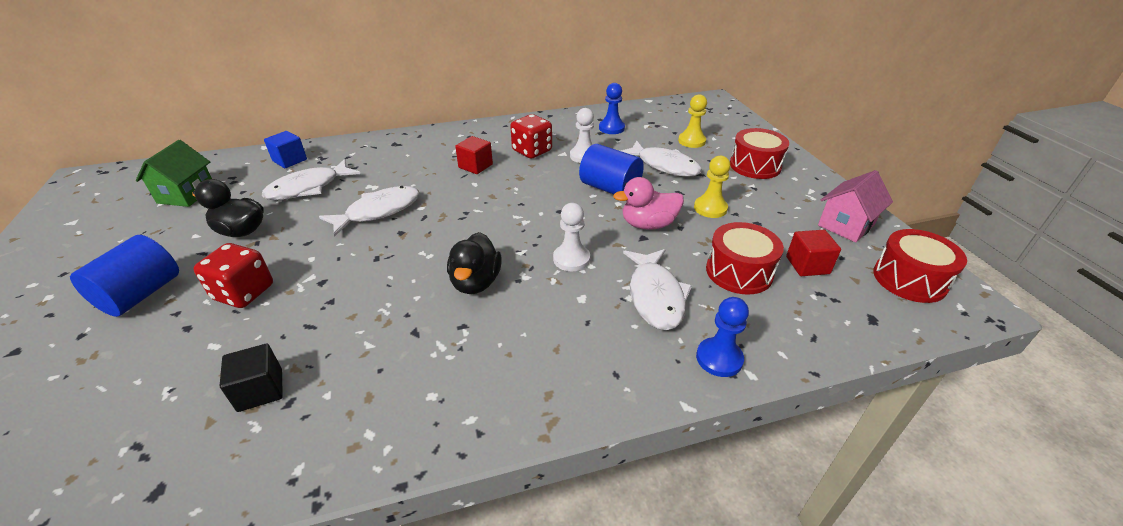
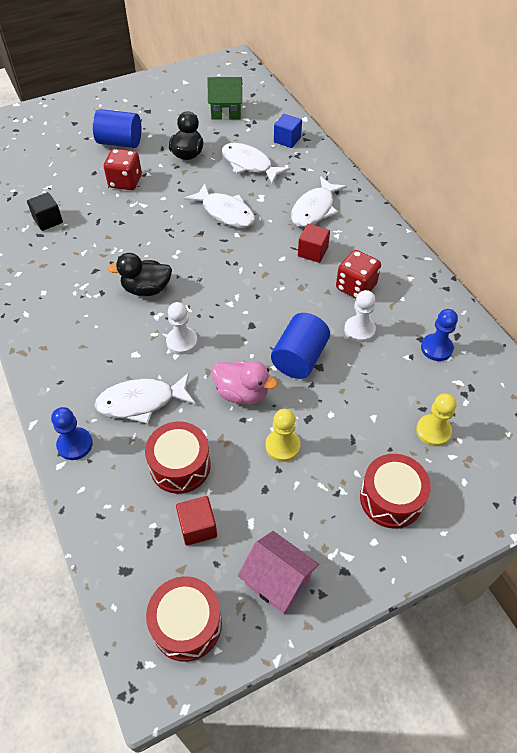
camera: 80 degrees right, 15 degrees up
(648, 224) = (242, 393): pink duck -> pink duck turned 135 degrees clockwise
(664, 165) = (361, 403): white fish -> white fish (314, 209)

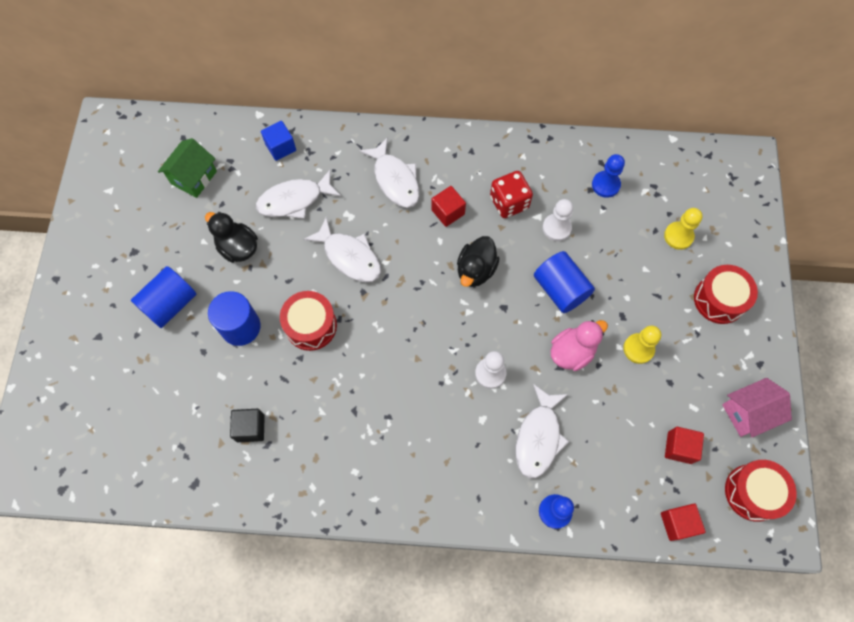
camera: 60 degrees left, 15 degrees up
(114, 559) = (677, 523): none -> red cube
(125, 182) = (240, 327): red dice -> blue cylinder
(146, 289) = (408, 374): black duck -> black duck (476, 270)
(180, 465) = (618, 435): red drum -> red drum (311, 325)
(225, 212) = (349, 256): white fish -> white fish turned 60 degrees clockwise

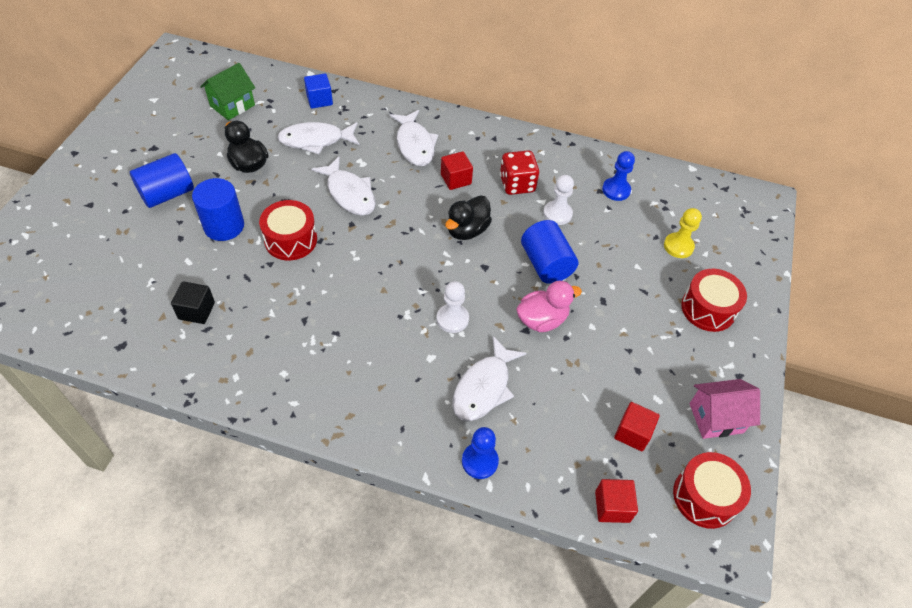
camera: 10 degrees right, 15 degrees down
(638, 349) = (612, 332): yellow pawn -> none

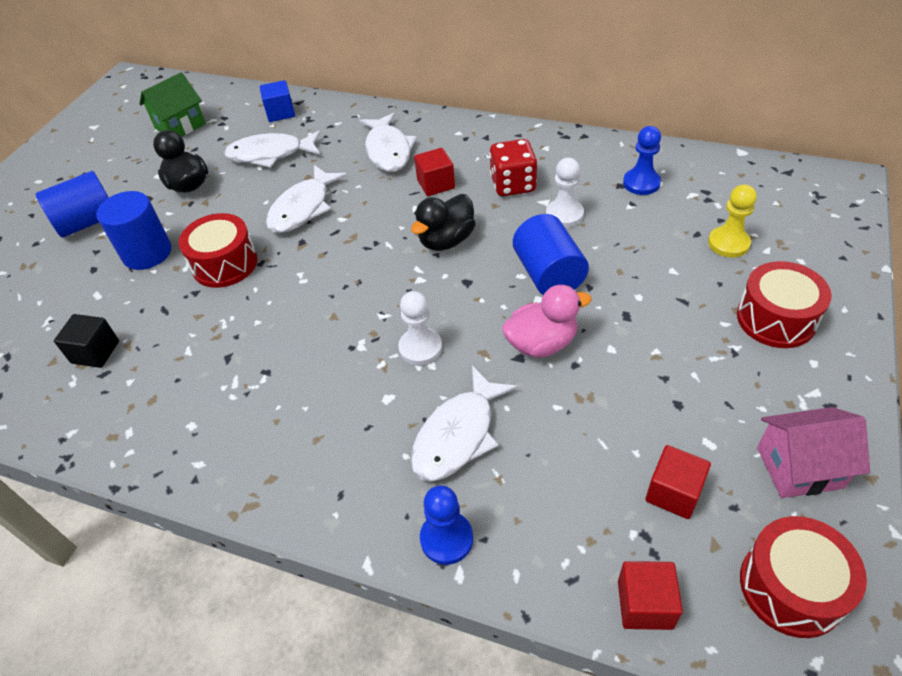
camera: 10 degrees right, 5 degrees down
(349, 193) = (303, 208): white fish -> white fish turned 60 degrees clockwise

